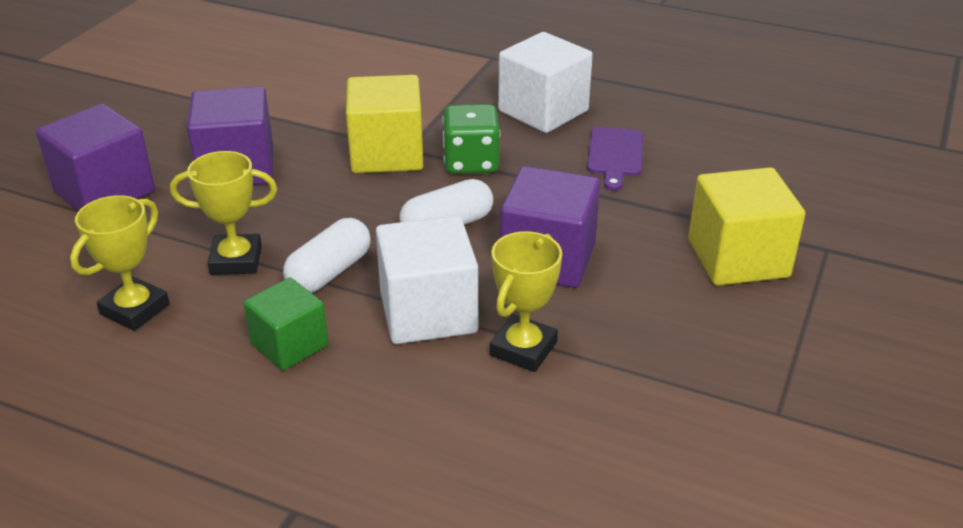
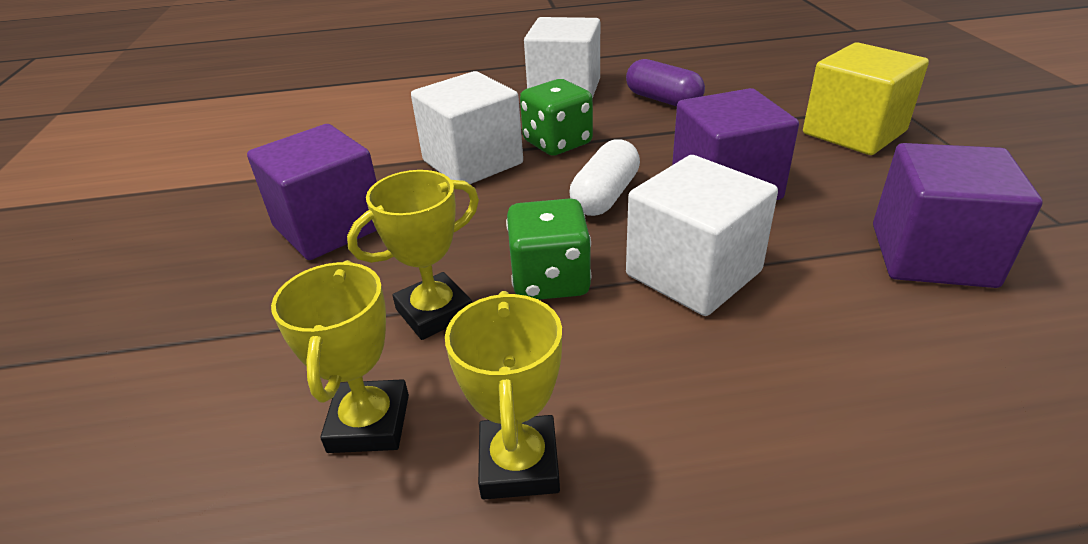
camera: 30 degrees left, 0 degrees up
(105, 192) = (185, 310): purple cube -> purple cube (931, 255)
(289, 345) = (603, 370): green cube -> none
(329, 272) = (550, 280): white capsule -> green dice
(387, 154) = (472, 162): yellow cube -> white cube
(523, 349) = (817, 265): yellow trophy -> yellow trophy (519, 464)
(615, 155) = (663, 100): purple cutting board -> purple capsule

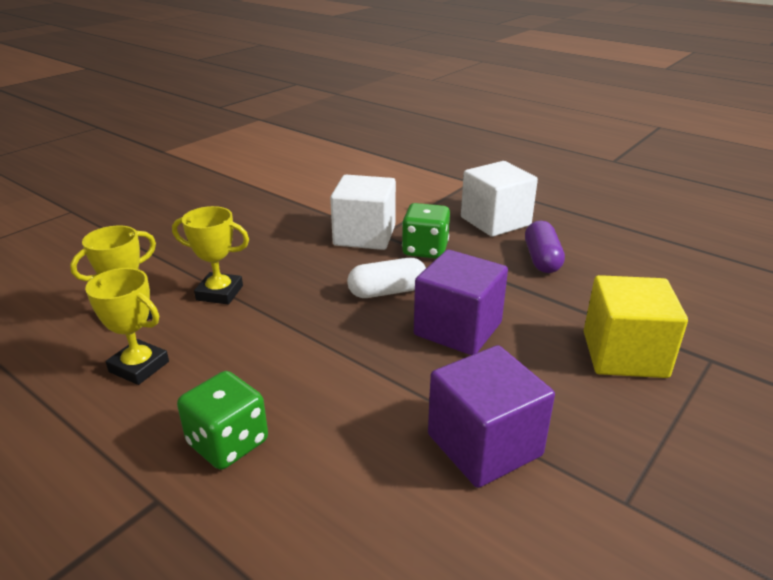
camera: 45 degrees right, 5 degrees down
(330, 227) = (254, 231): purple cube -> none
(519, 464) = (139, 367): yellow trophy -> yellow trophy turned 75 degrees clockwise
(550, 280) = (282, 312): green dice -> green dice (228, 443)
(693, 273) = (343, 355): white cube -> none

